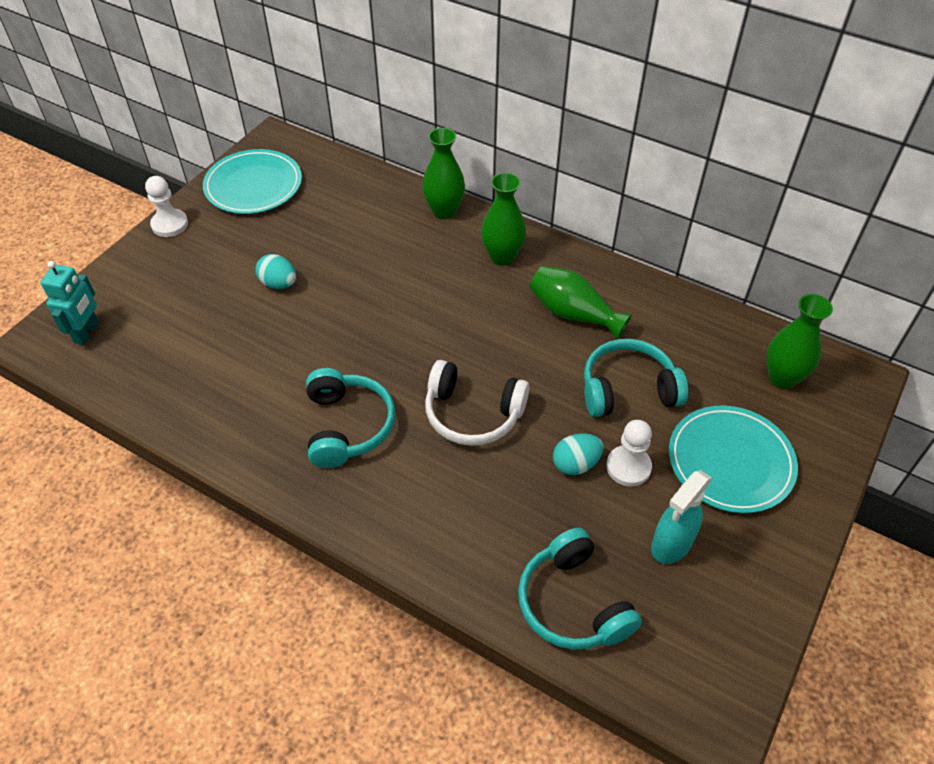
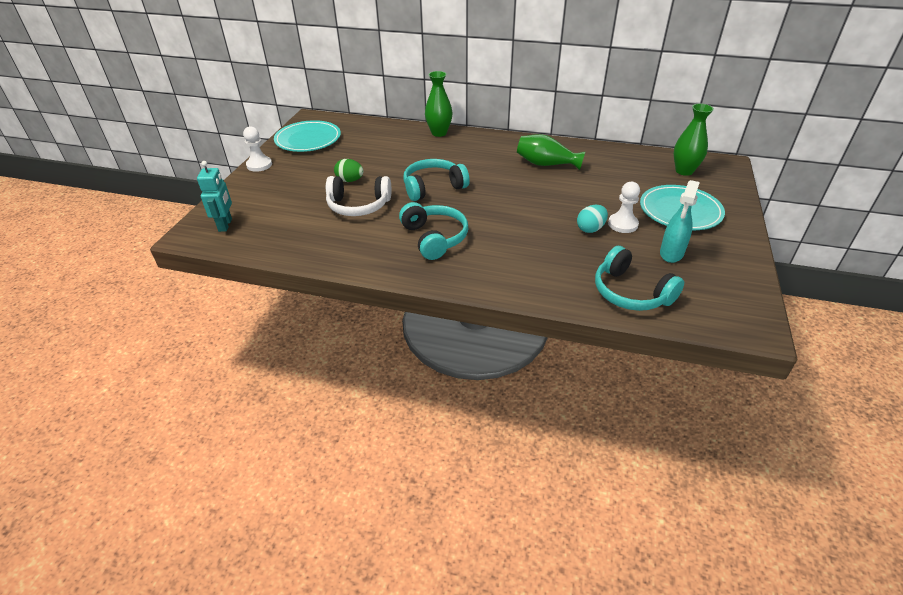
camera: 15 degrees left, 10 degrees down
(278, 284) = (350, 180): turquoise egg -> green egg
(473, 413) = (512, 218): white headphones -> white headphones (358, 205)
(502, 257) = (487, 147): green vase -> none
(628, 390) = (600, 191): turquoise headphones -> turquoise headphones (433, 187)

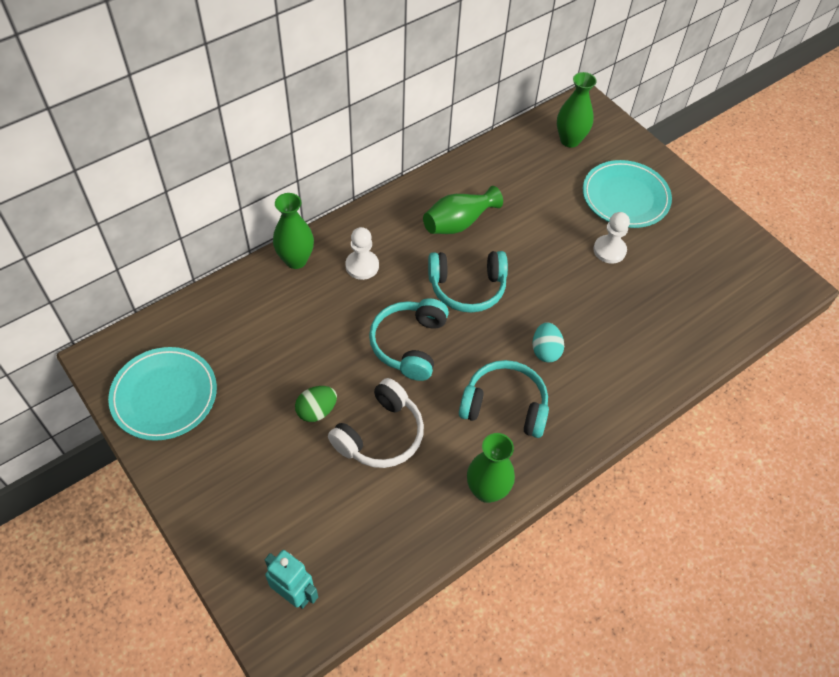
camera: 55 degrees left, 15 degrees up
(259, 165) = (176, 485): white pawn -> white pawn (362, 266)
(363, 259) = (487, 490): none -> green vase
(590, 229) = (596, 277): turquoise egg -> turquoise egg (545, 351)
(631, 292) = (702, 323): turquoise headphones -> turquoise headphones (467, 287)
(671, 253) = (676, 254): turquoise spray bottle -> none

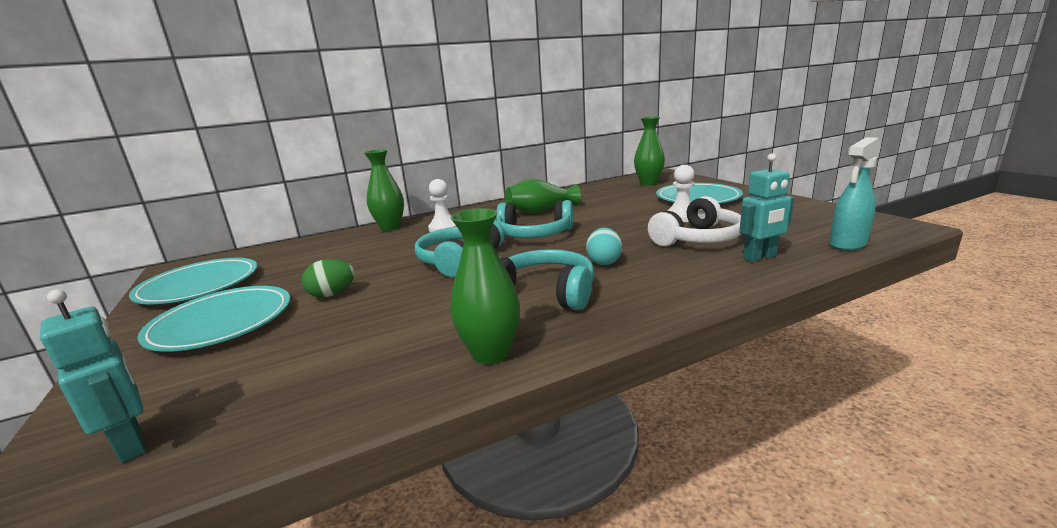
camera: 15 degrees right, 35 degrees down
(244, 459) = (222, 323): none -> turquoise plate
(380, 434) = (386, 309): white headphones -> white headphones (697, 239)
(673, 344) = (760, 257): none -> turquoise robot
(745, 320) = (847, 244): none -> turquoise spray bottle

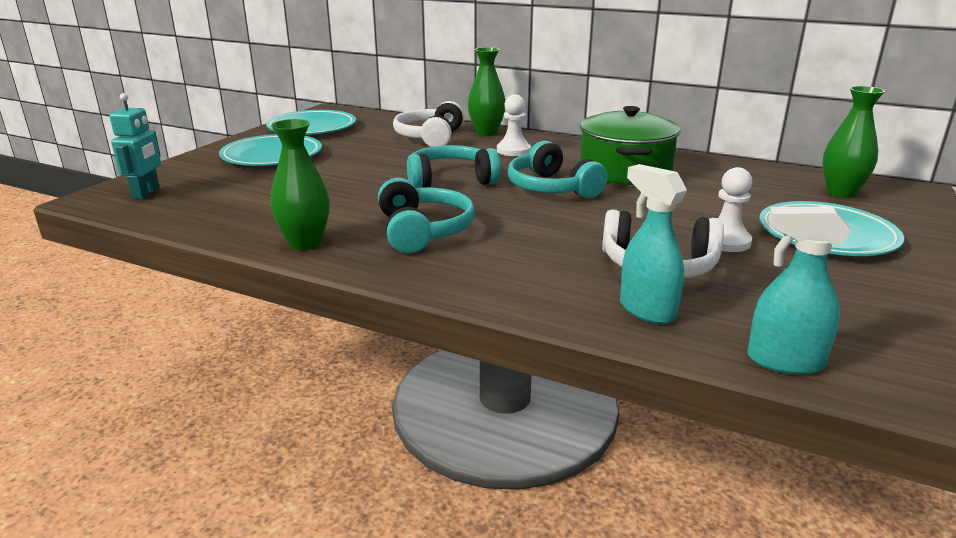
camera: 50 degrees right, 5 degrees up
(332, 294) = (340, 166): green egg -> none
(353, 246) = (430, 137): none -> white headphones
(540, 211) = (625, 171): green vase -> green pot
(604, 262) = (522, 236): turquoise egg -> none
(760, 257) = (646, 310): turquoise robot -> turquoise spray bottle

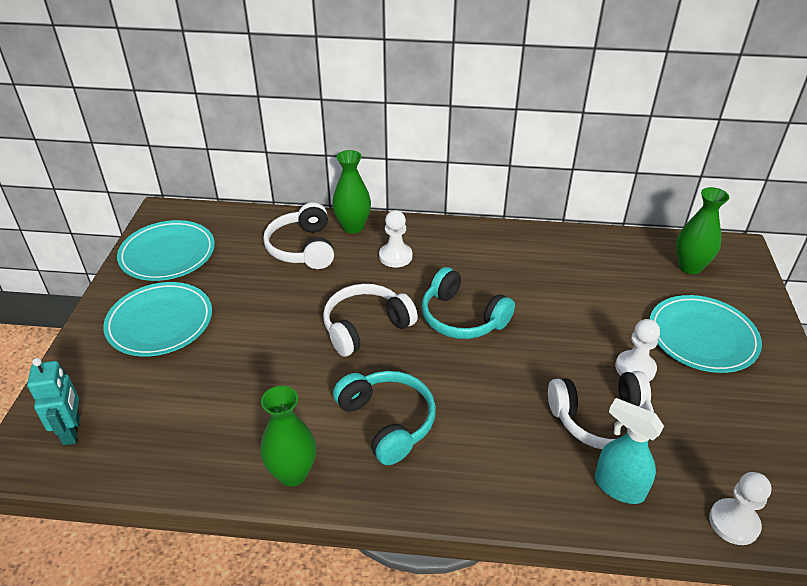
camera: 20 degrees left, 15 degrees up
(450, 181) = (366, 327): turquoise headphones -> white headphones
(625, 171) = (510, 271): green pot -> none
(783, 361) = (734, 523): turquoise spray bottle -> white pawn

